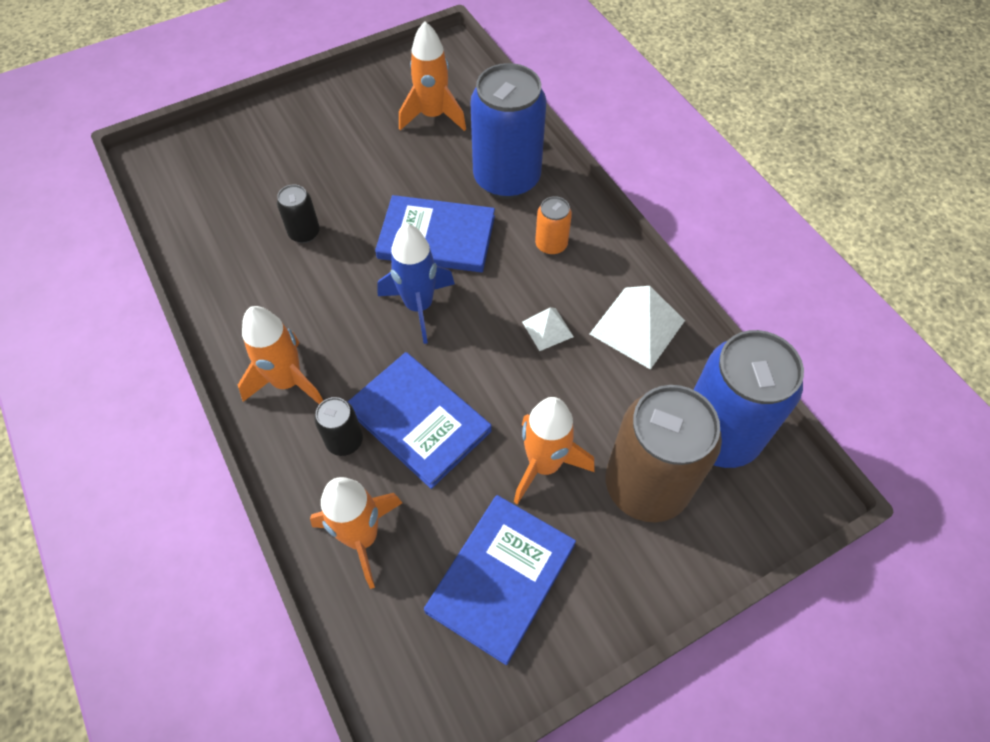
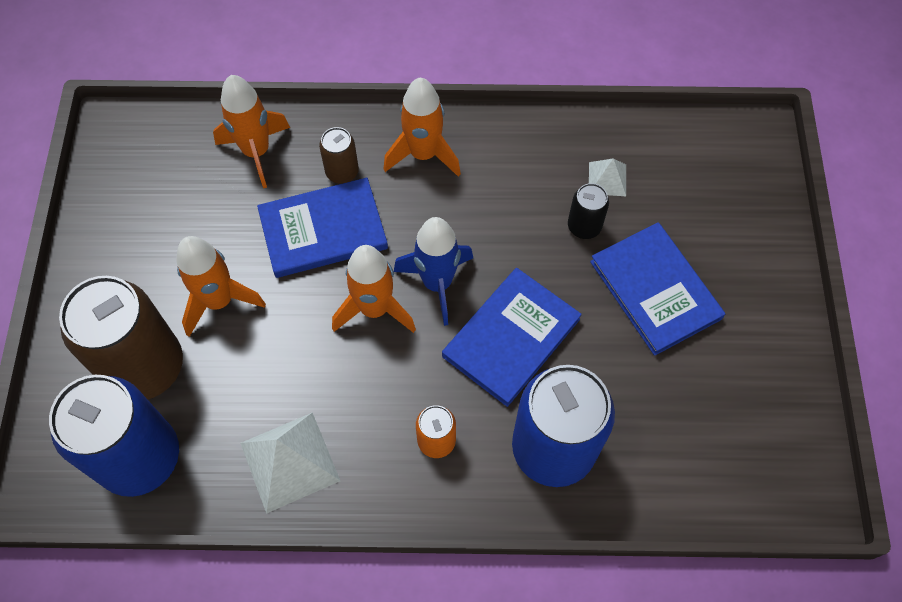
camera: 120 degrees right, 5 degrees up
(344, 441) = (342, 172): black can -> brown can
(433, 116) = (695, 421): orange rocket -> orange rocket (375, 309)
(501, 578) = (160, 224): blue book -> blue book (655, 290)
(547, 329) = (341, 378): white pyramid -> white pyramid (607, 179)

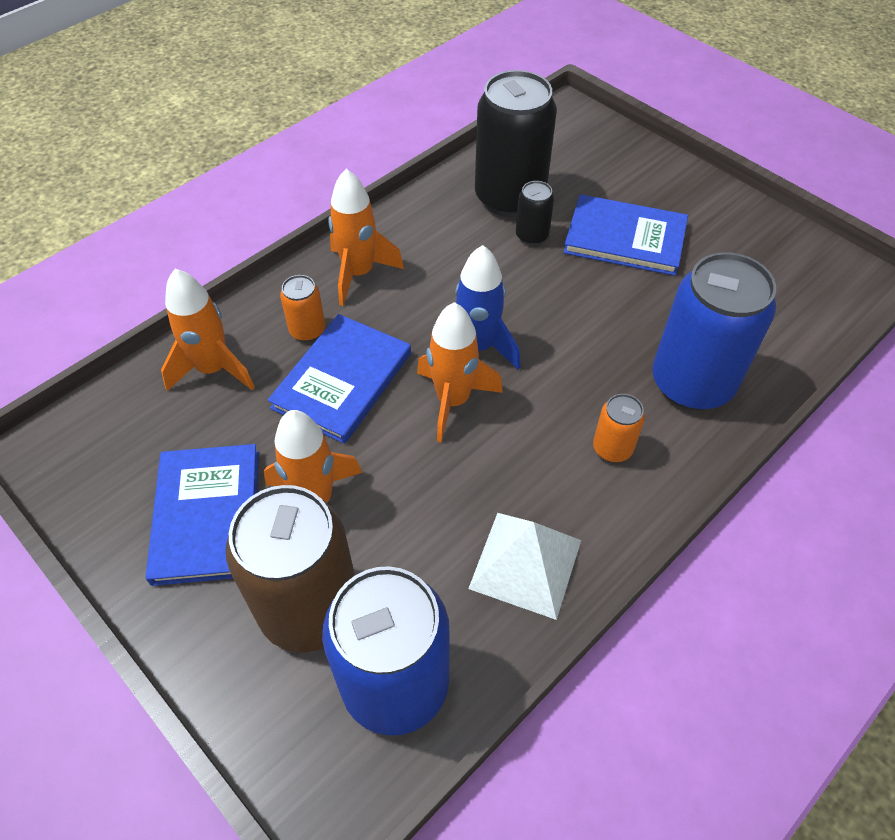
camera: 45 degrees left, 10 degrees down
(342, 172) = (307, 330): brown can -> orange can
(511, 338) = (574, 339): blue book -> blue book (207, 515)
(607, 179) = (509, 198): white pyramid -> black can

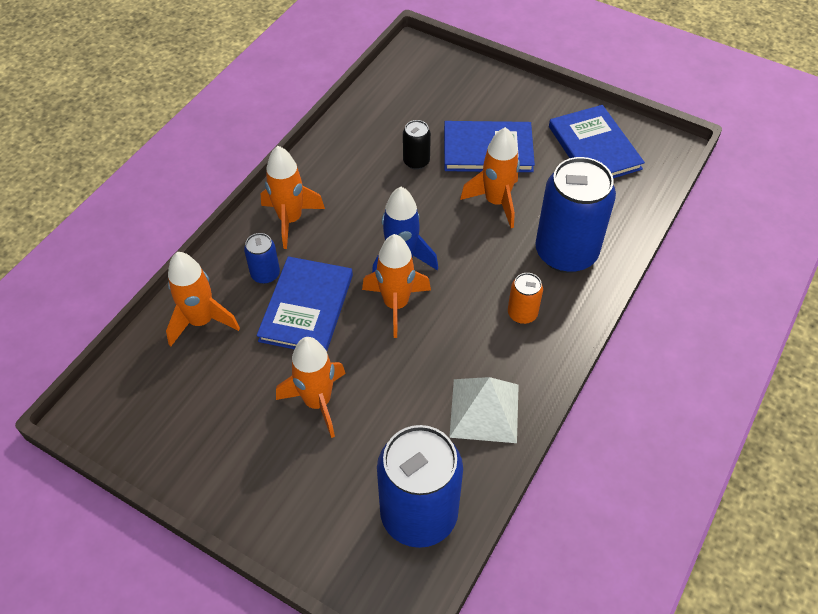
camera: 15 degrees left, 0 degrees up
(207, 515) = (239, 432): blue book -> blue book (594, 147)
(307, 330) = (265, 274): orange can -> blue can
(309, 608) = (340, 479): brown can -> none
(509, 198) = (389, 133): black can -> none
(617, 302) = (496, 202): none -> orange rocket

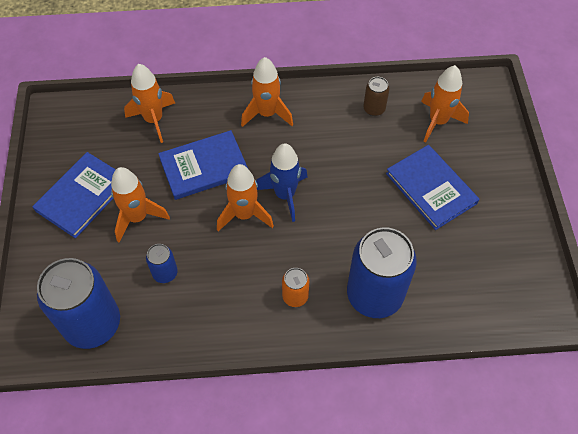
camera: 55 degrees right, 5 degrees up
(265, 274) = (213, 129): blue can -> blue can (165, 273)
(364, 137) = (374, 109): none -> brown can
(416, 161) = (379, 152): black can -> none
(484, 410) = (196, 318): white pyramid -> none
(496, 202) = (384, 222): orange rocket -> orange rocket (438, 122)
(594, 147) = (499, 258): blue book -> blue book (82, 196)

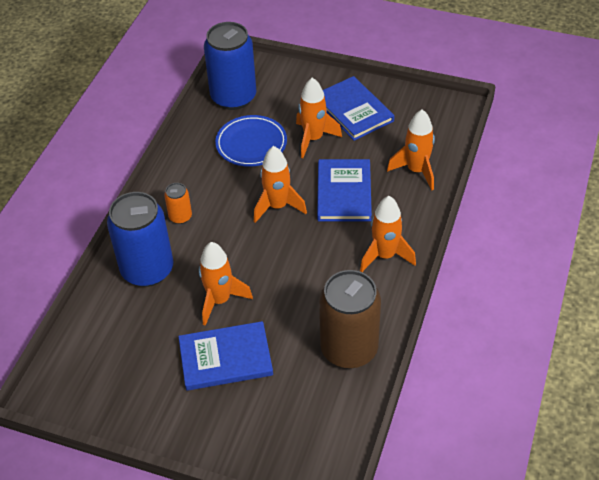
camera: 115 degrees right, 10 degrees down
(165, 273) = (251, 144): blue can -> blue plate
(285, 195) = (282, 240): blue rocket -> none
(374, 109) = (349, 349): brown can -> brown can, size x2.19
(438, 122) = (303, 402): orange rocket -> orange rocket (220, 300)

